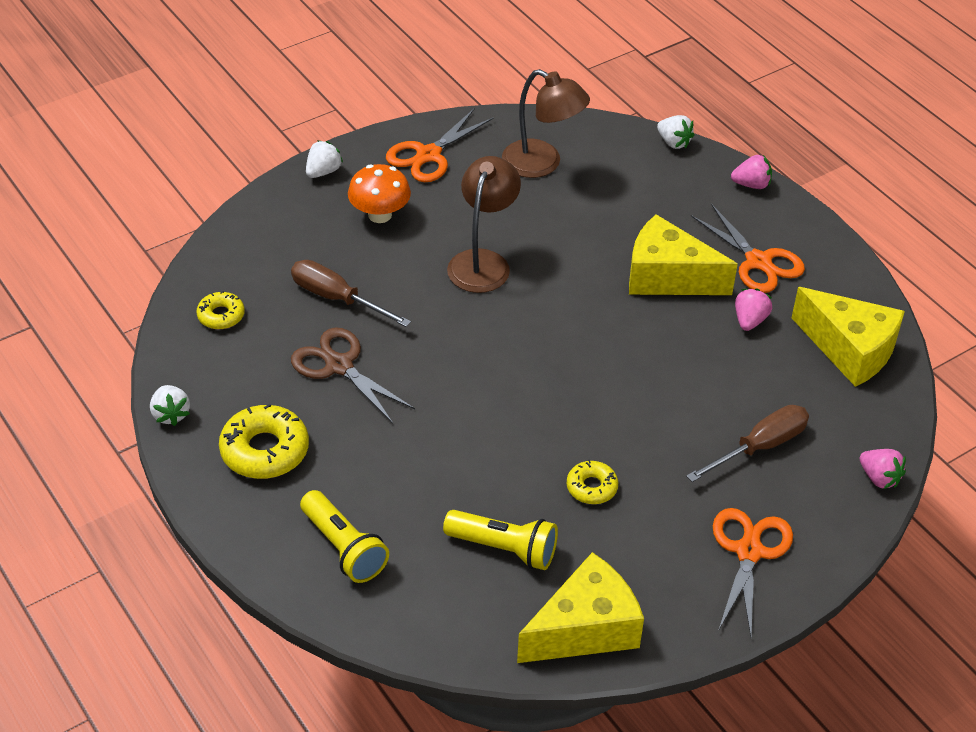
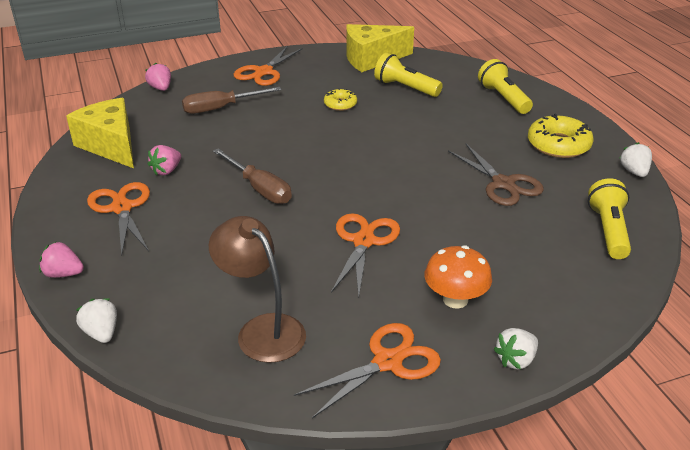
camera: 165 degrees left, 10 degrees down
(221, 315) = (608, 231): yellow donut -> yellow flashlight
(337, 298) = (503, 230): brown screwdriver -> brown screwdriver (259, 188)
(483, 262) = (364, 241): brown lamp -> orange scissors
(668, 277) = (207, 207): yellow cheese -> none

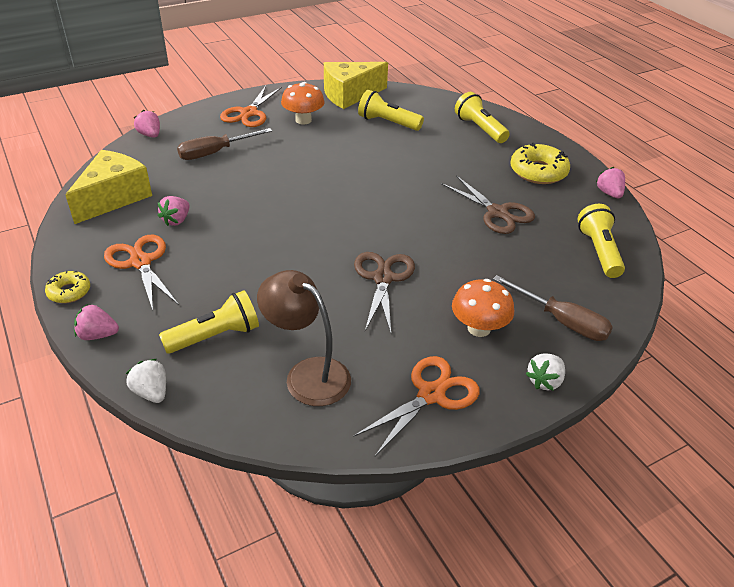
camera: 10 degrees left, 5 degrees up
(111, 145) = (114, 197): yellow cheese -> yellow cheese turned 75 degrees clockwise
(178, 284) = (215, 336): none -> yellow flashlight
(259, 188) = (272, 233): brown screwdriver -> brown screwdriver (561, 321)
(317, 81) = (303, 120): none -> orange mushroom
(340, 104) = (330, 142): yellow donut -> yellow donut (69, 292)
(364, 241) = (383, 278): orange scissors -> brown scissors
(634, 172) = (609, 193): white strawberry -> pink strawberry

